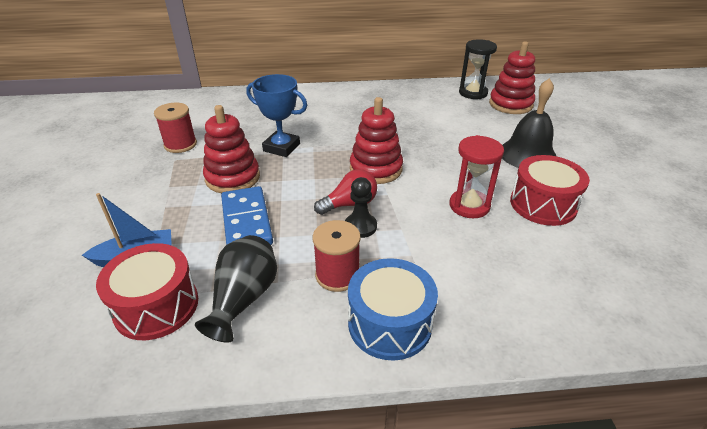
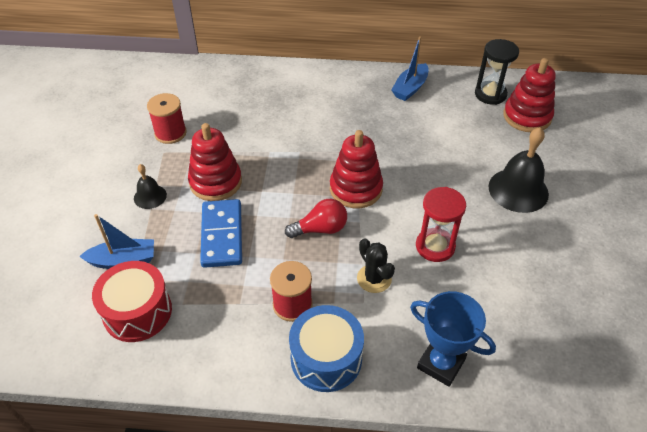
camera: 10 degrees right, 10 degrees up
(163, 196) = (150, 196): none -> black bell
(244, 299) = (209, 316): black vase -> none
(281, 147) = (268, 149): blue trophy -> blue trophy (441, 363)
(360, 226) = (324, 256): black pawn -> none
(402, 94) = (410, 88): none -> blue boat
(418, 240) = (374, 278): none -> black cactus
(543, 204) = (509, 255): red drum -> none

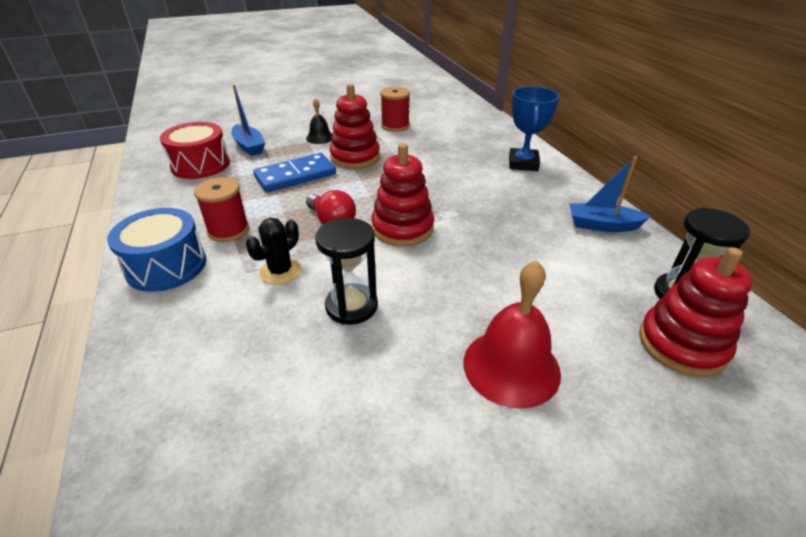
camera: 65 degrees right, 10 degrees down
(435, 246) = (351, 306): red hourglass -> black hourglass
(441, 363) = (169, 353): blue trophy -> blue trophy (523, 163)
(518, 190) = (511, 366): black bell -> red bell

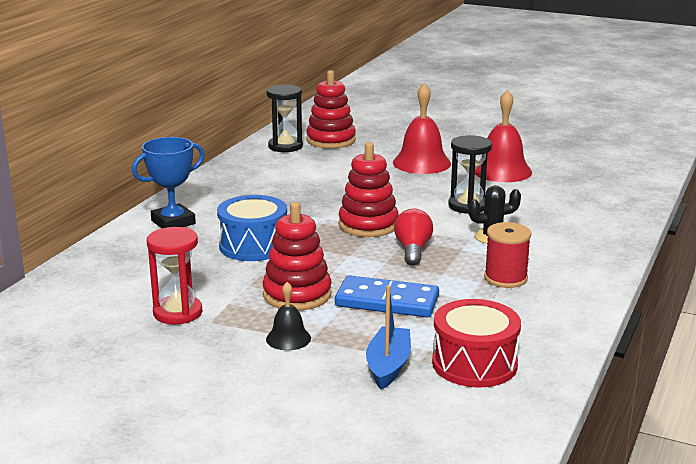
camera: 135 degrees left, 15 degrees down
(166, 266) = (576, 272): blue drum -> blue drum (253, 246)
(395, 126) = (177, 313): red spool -> red hourglass
(395, 424) = (502, 171): none -> red bell
(602, 225) = (238, 175): blue boat -> none

